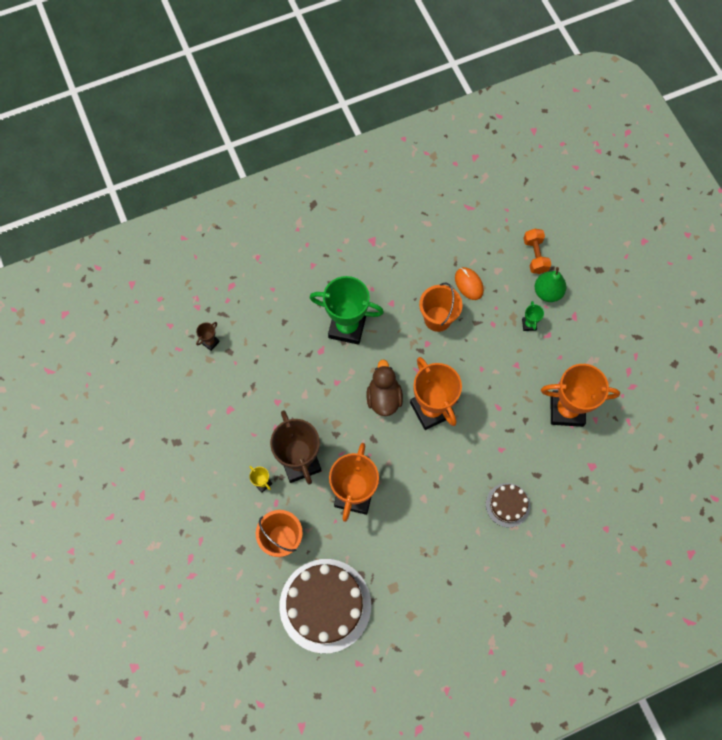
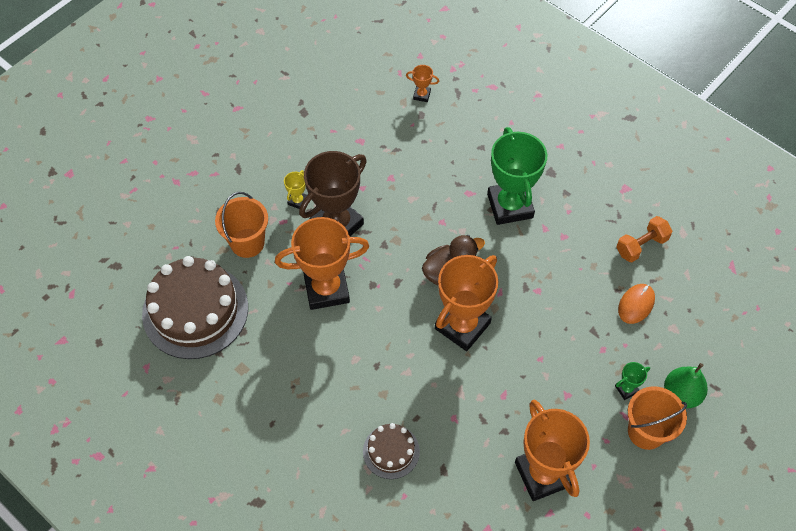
camera: 65 degrees right, 10 degrees down
(210, 342) = (422, 95): brown trophy -> orange trophy
(437, 319) = (573, 289): orange bucket -> orange bucket (646, 431)
(535, 256) = (719, 362): orange dumbbell -> orange dumbbell (641, 246)

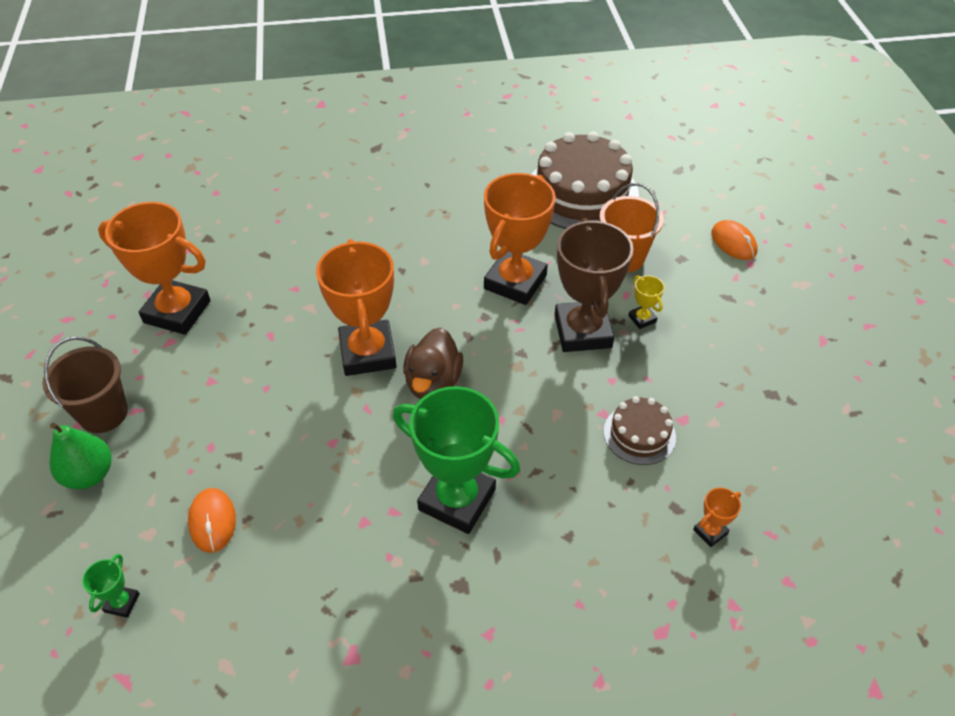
camera: 130 degrees right, 10 degrees down
(178, 191) = (733, 242): none -> orange mouse
(391, 451) = (319, 234): brown cake -> brown cake (639, 434)
(626, 389) = (154, 432): green trophy -> green trophy (122, 603)
(641, 246) = (264, 596): orange dumbbell -> none
(646, 431) = (103, 413): orange bucket -> brown bucket

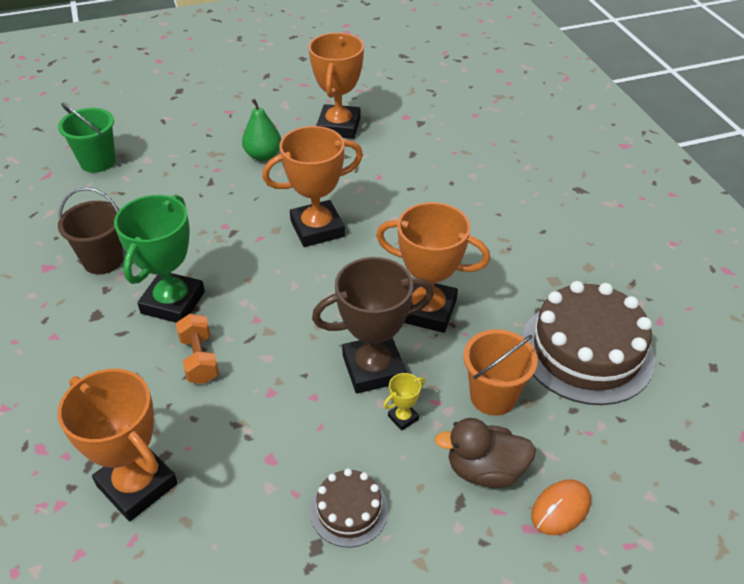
camera: 80 degrees right, 5 degrees down
(89, 474) = (192, 126): green pear -> green pear (263, 155)
(103, 413) = (241, 119): brown bucket -> brown bucket (103, 260)
(122, 603) = (98, 162): green trophy -> green bucket
(212, 521) = (155, 184): orange mouse -> none
(433, 382) = (291, 271): brown duck -> brown duck (485, 470)
(550, 474) = (199, 359): none -> orange dumbbell
(639, 434) = (248, 422): brown cake -> brown cake (349, 510)
(710, 532) = (137, 485): orange trophy -> orange trophy, size x2.41

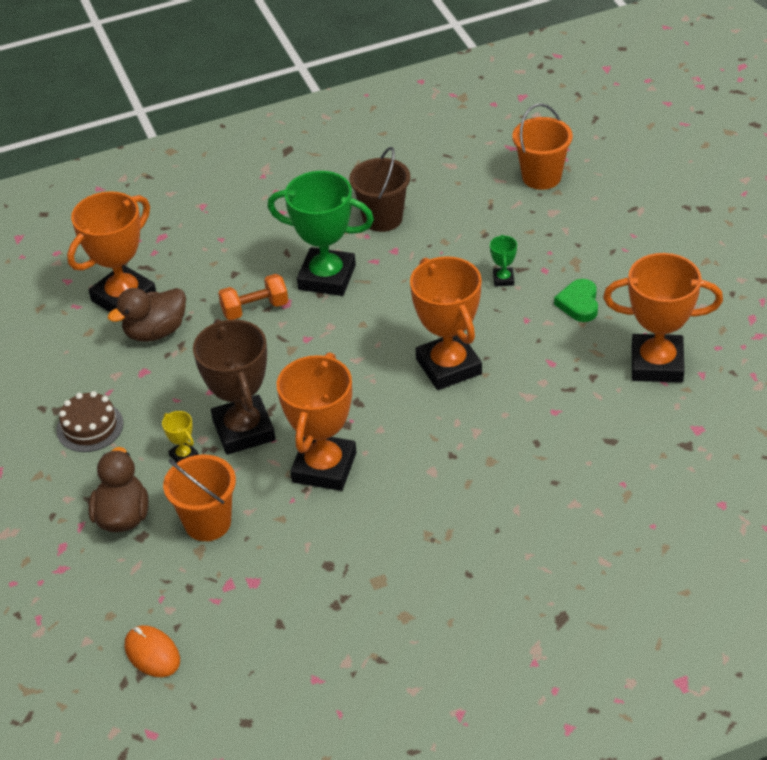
camera: 90 degrees right, 0 degrees up
(98, 162) = (541, 177): green bucket -> orange bucket
(208, 449) = (155, 332): none -> brown duck
(220, 191) = (503, 279): none -> green trophy
(263, 155) = (579, 303): green pear -> green heart
(560, 509) = (79, 570): orange mouse -> orange mouse (152, 653)
(586, 351) = (268, 604): brown cake -> none

